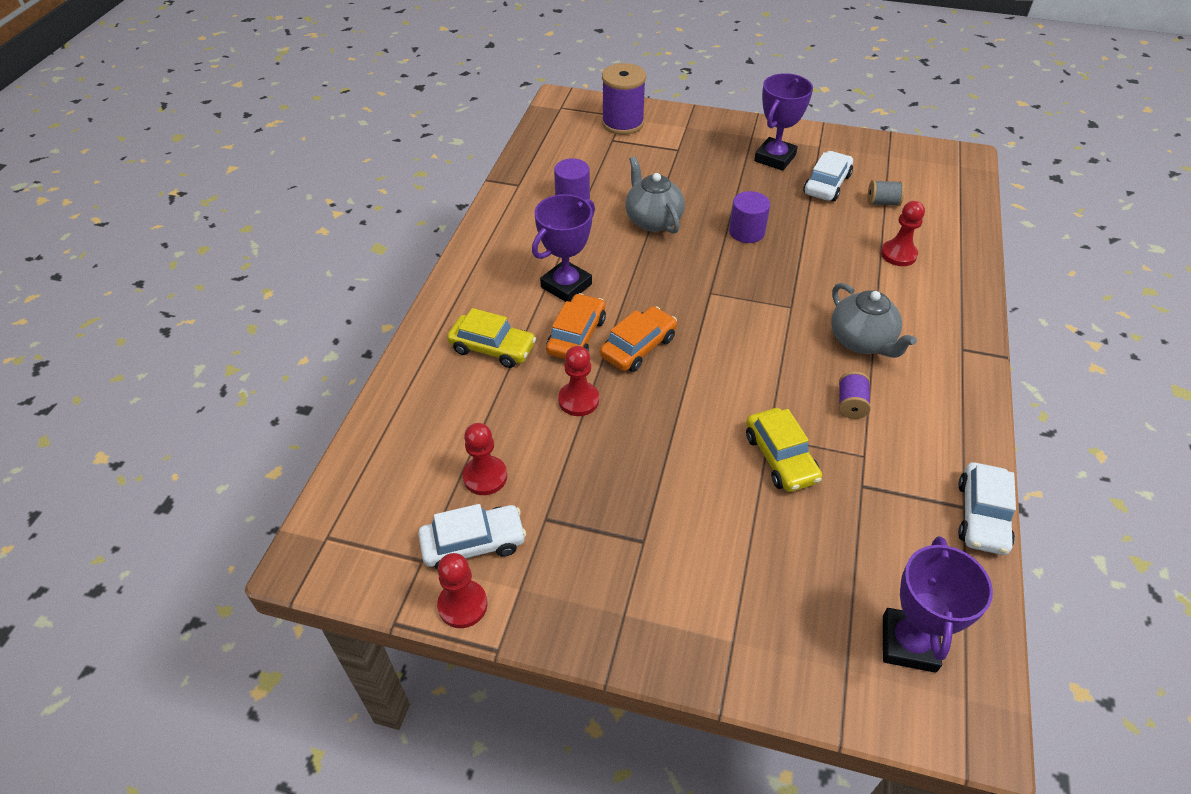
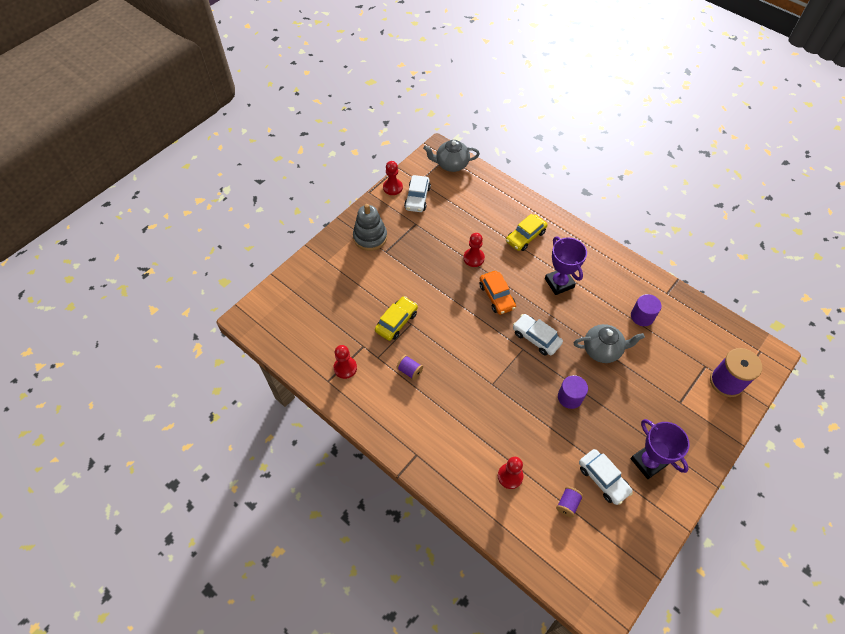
camera: 115 degrees right, 10 degrees up
(485, 477) = (448, 211): red pawn -> red pawn (345, 368)
(576, 336) = (517, 273): orange car -> none
(624, 585) = (370, 237): none -> grey stacking toy
(780, 457) = (396, 322): yellow car -> yellow car turned 120 degrees clockwise
(862, 341) = (448, 404): grey teapot -> grey teapot (451, 164)
(882, 202) = (567, 504): grey spool -> purple spool
(908, 643) = (287, 317): purple trophy -> none
(982, 516) = (319, 385): white car -> white car (536, 338)

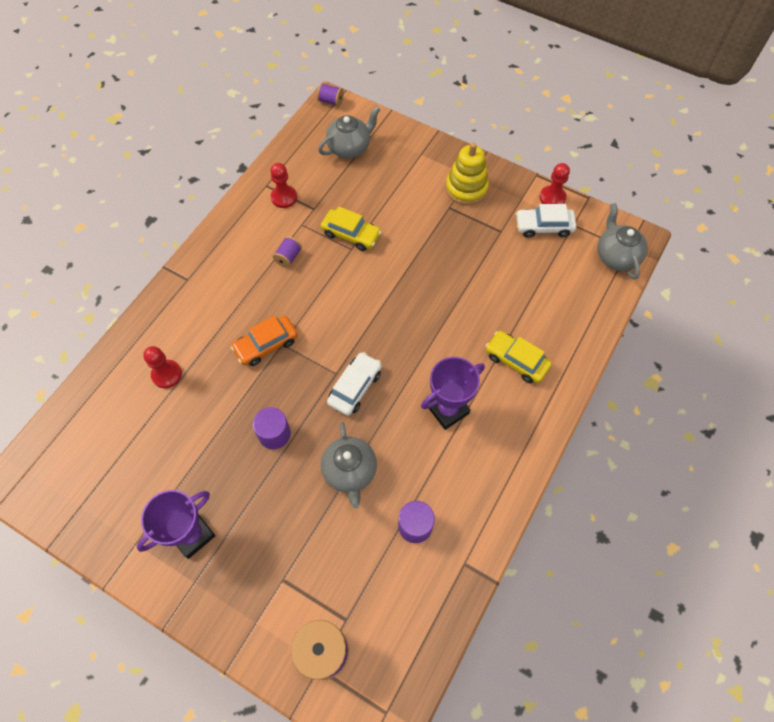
camera: 80 degrees right, 5 degrees up
(304, 311) = (349, 148): none -> grey teapot
(370, 237) = (466, 188): grey stacking toy -> yellow stacking toy
(473, 258) = (463, 302): red pawn -> none
(496, 296) = (409, 335): orange car -> orange car (266, 345)
(567, 504) = (135, 439): purple spool -> purple spool (330, 101)
(603, 479) = (167, 479): white car -> none

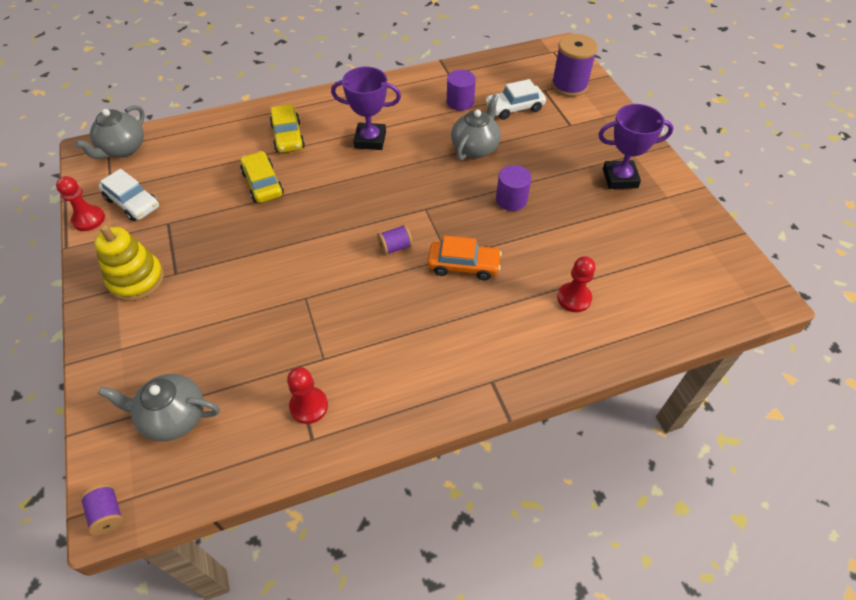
camera: 140 degrees left, 10 degrees down
(288, 257) = (371, 331): purple spool -> purple spool (395, 247)
(351, 234) = (289, 312): yellow car -> yellow car (263, 184)
(355, 387) = (420, 191): white car -> white car (514, 108)

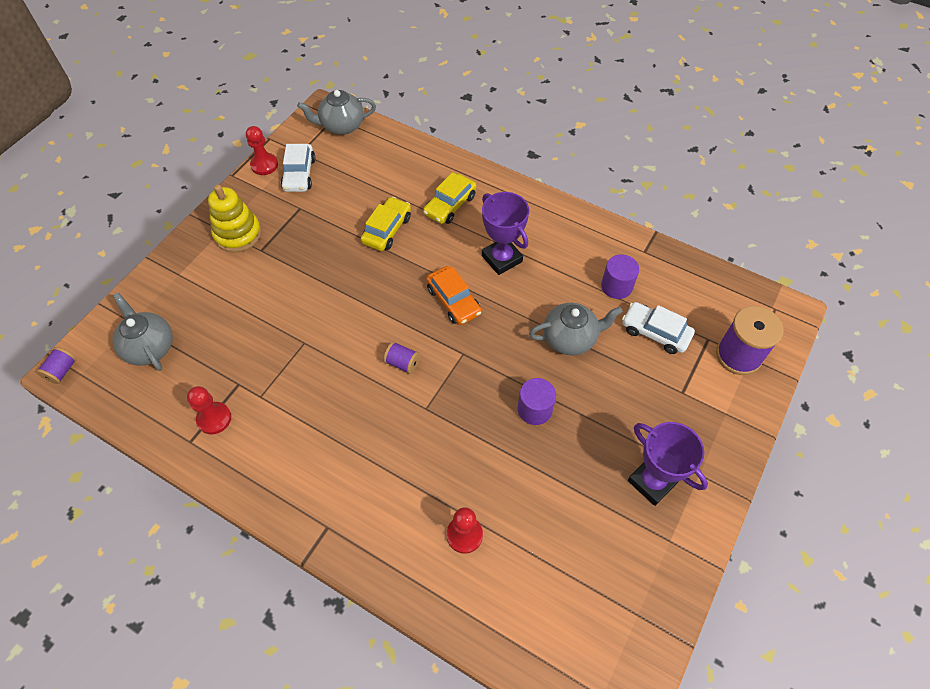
camera: 50 degrees right, 5 degrees up
(463, 265) = (426, 425): orange car -> orange car (453, 301)

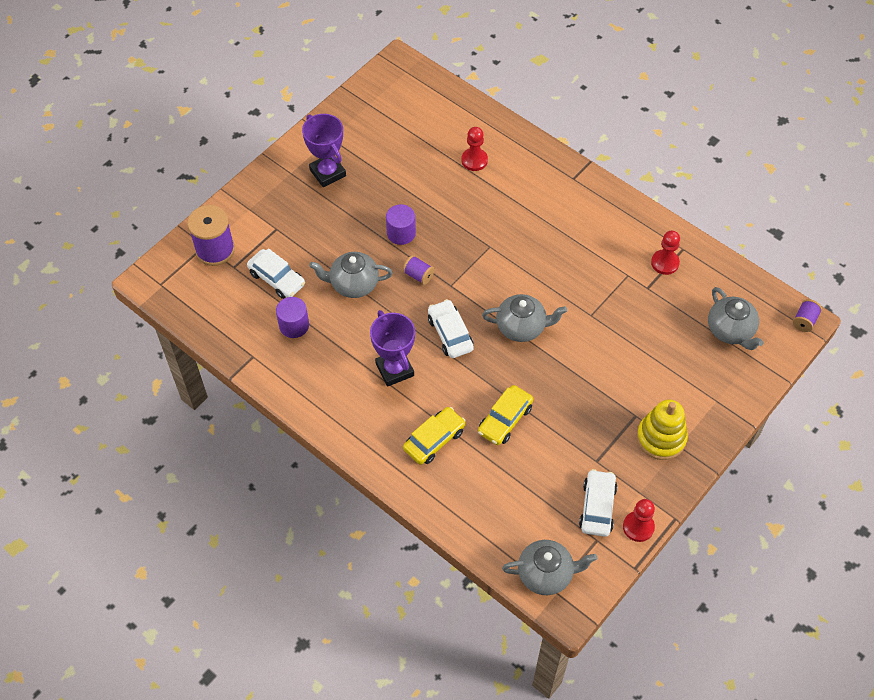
camera: 170 degrees left, 0 degrees up
(378, 318) = (522, 327): none -> grey teapot
(402, 363) = (504, 284): purple spool -> purple spool (418, 275)
(453, 301) = (450, 334): orange car -> white car

